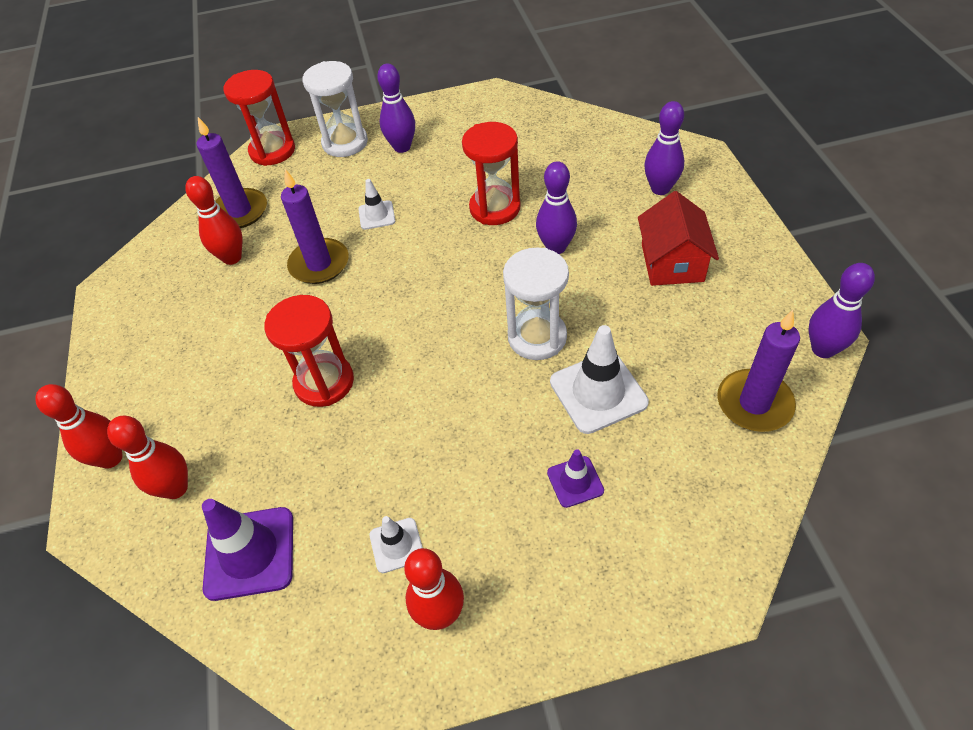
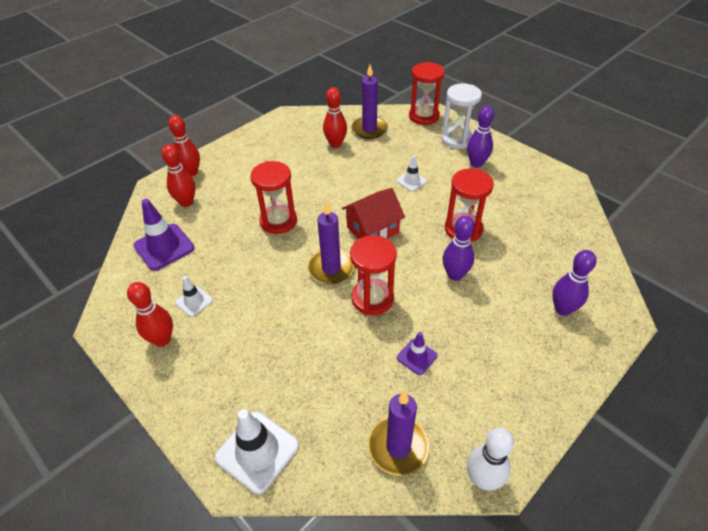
camera: 55 degrees right, 5 degrees down
(319, 264) = (356, 177): purple candle -> purple candle (331, 268)
(537, 337) = (372, 298): white hourglass -> red hourglass
(575, 481) = (275, 365): purple traffic cone -> purple traffic cone (416, 357)
(598, 392) = (349, 349): white traffic cone -> white traffic cone (257, 451)
(672, 262) = (494, 345): red house -> red house (372, 230)
(823, 349) = (482, 479): purple bowling pin -> white bowling pin

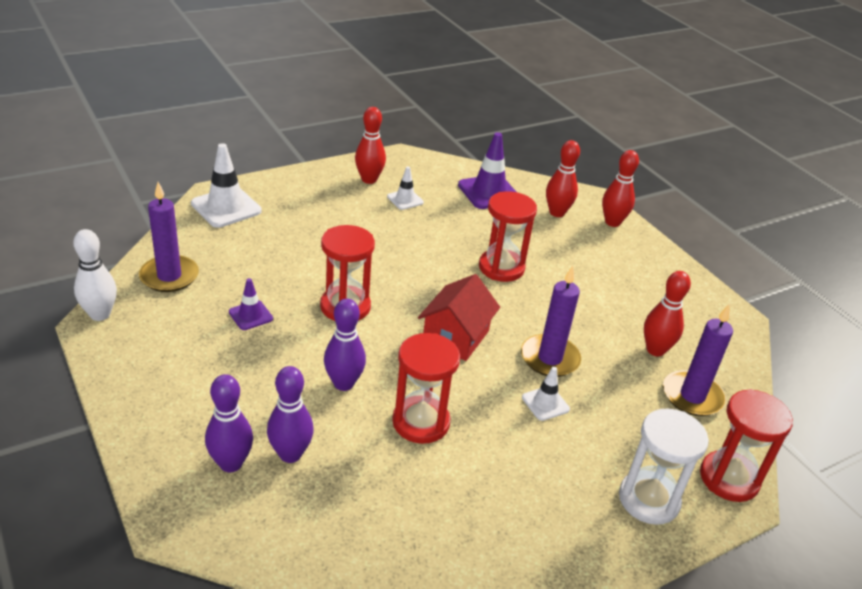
camera: 100 degrees right, 10 degrees down
(331, 268) = (405, 289): purple candle -> purple candle (550, 358)
(372, 230) = (456, 336): red house -> red house turned 45 degrees clockwise
(476, 163) = (571, 499): purple bowling pin -> purple bowling pin (290, 454)

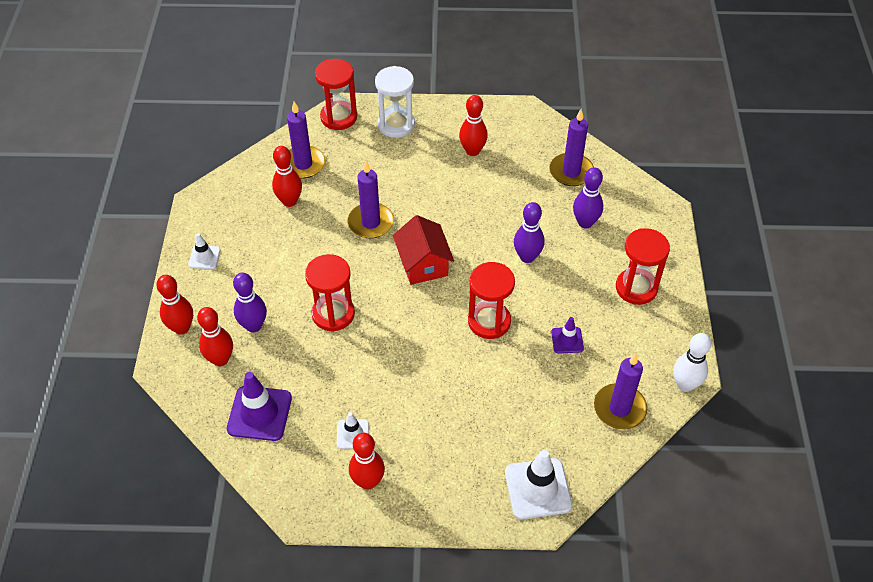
camera: 145 degrees left, 15 degrees up
(231, 463) = (623, 230): purple bowling pin -> purple bowling pin (253, 326)
(349, 528) = (571, 172): none -> purple candle
(421, 422) = (493, 212): red hourglass -> red hourglass (636, 288)
(456, 336) = (423, 264): red house -> red house turned 75 degrees counterclockwise
(513, 502) = (472, 151): none -> red bowling pin
(545, 403) = (403, 195): white traffic cone -> white traffic cone (204, 257)

